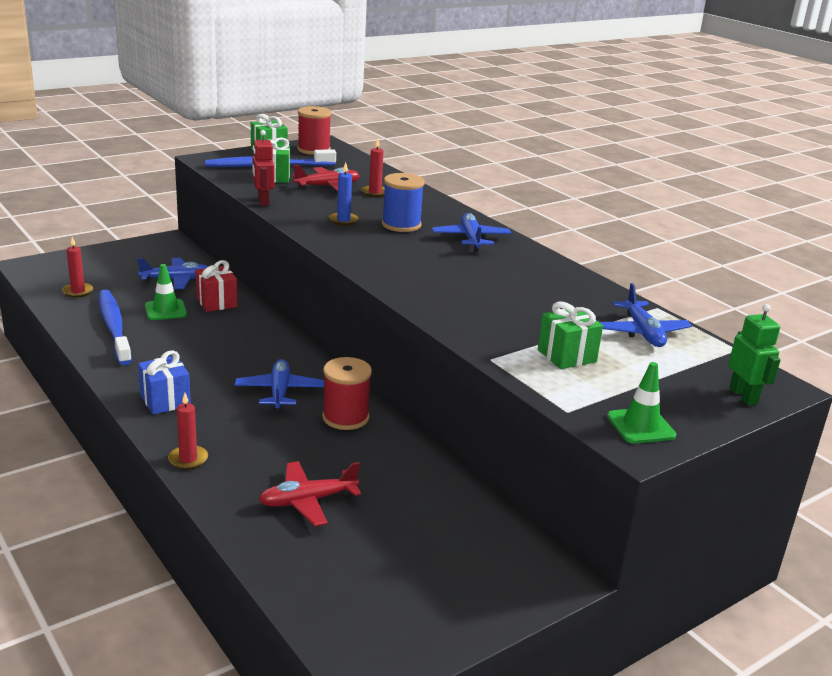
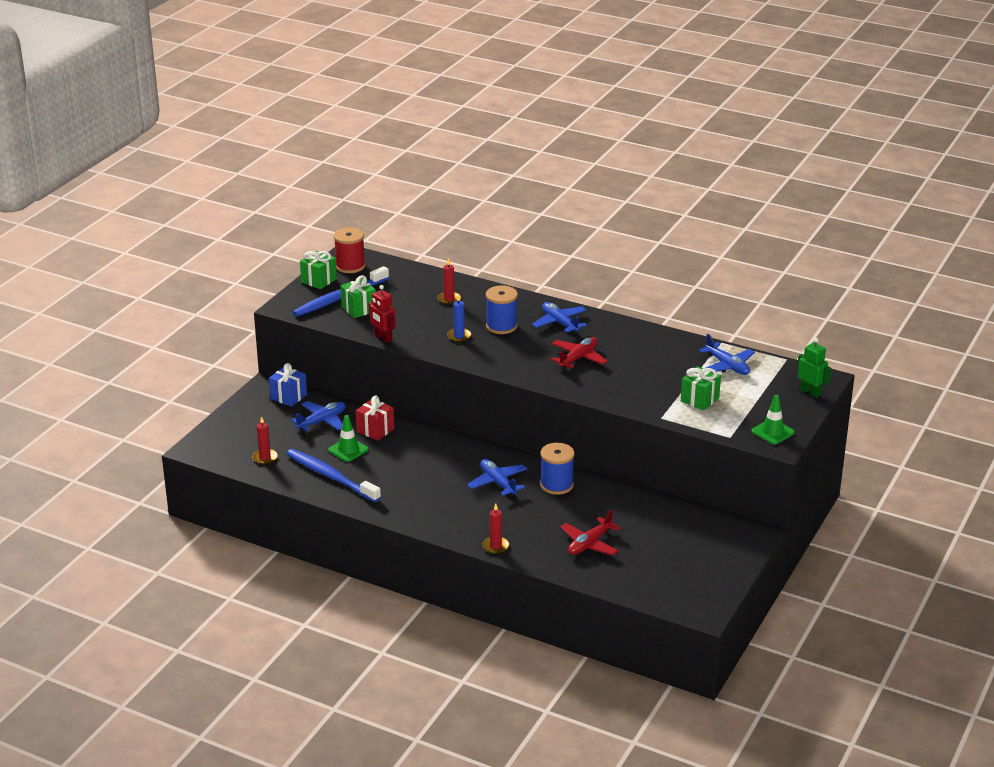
camera: 25 degrees left, 5 degrees up
(165, 400) = (435, 516): blue gift -> blue gift (288, 397)
(327, 186) = (409, 305): red plane -> red plane (578, 358)
(345, 417) = (556, 485): red spool -> blue spool

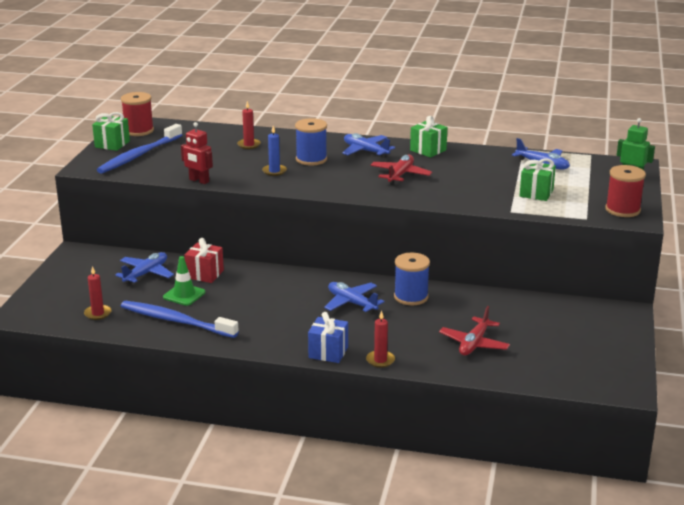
camera: 15 degrees left, 5 degrees down
(288, 397) = (102, 257): blue gift -> blue gift (328, 352)
(359, 309) = (163, 161): green gift -> green gift (428, 150)
(772, 432) = (622, 210): green traffic cone -> red spool

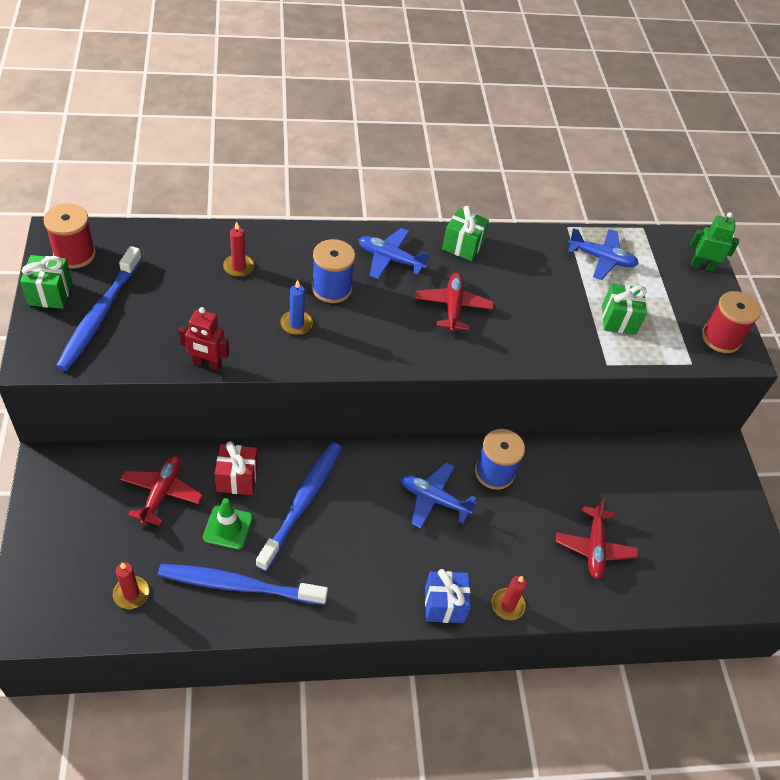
camera: 25 degrees left, 25 degrees up
(146, 274) = (161, 493): blue plane -> red plane
(247, 291) = (302, 502): none -> blue toothbrush

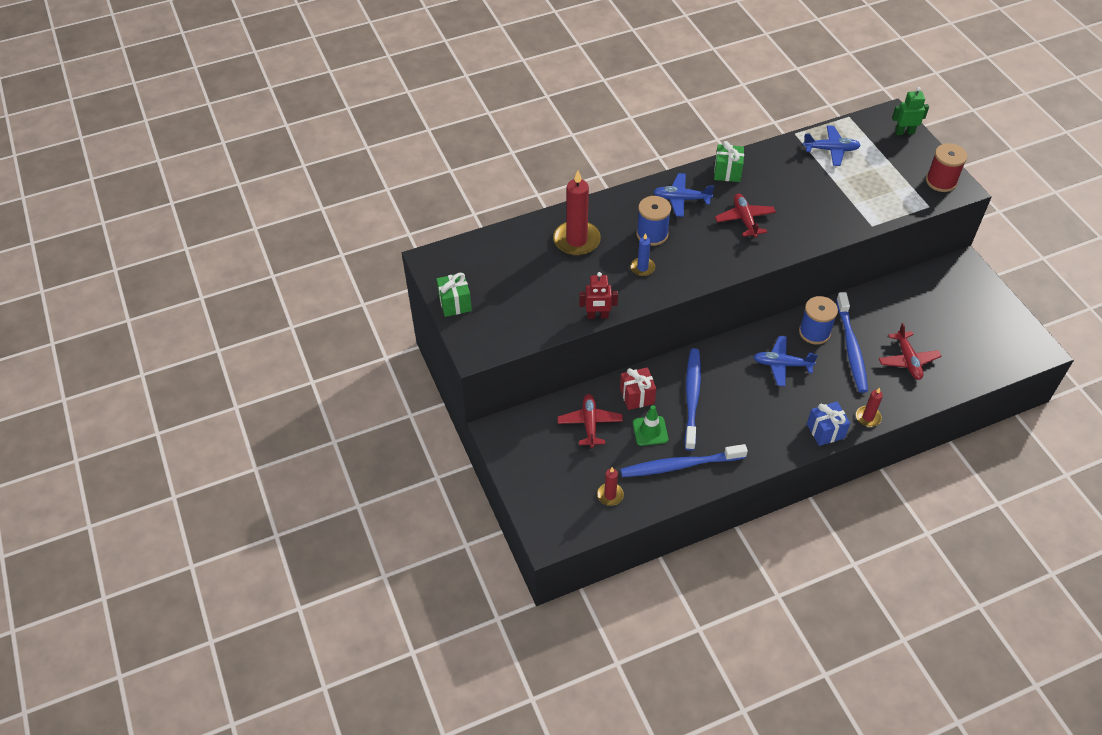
camera: 10 degrees left, 0 degrees up
(74, 254) = (452, 269): red spool -> none
(99, 315) = (500, 307): blue toothbrush -> blue toothbrush (851, 348)
(238, 267) = (576, 240): red candle -> red candle, size x1.94
(618, 319) = (864, 191): green gift -> none

